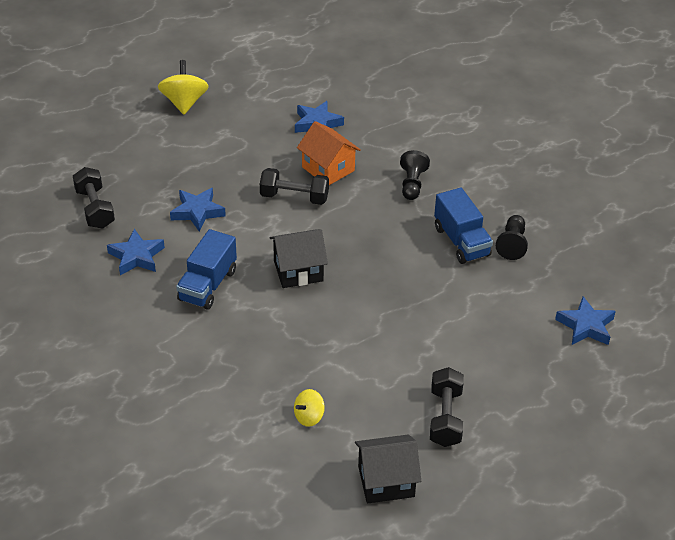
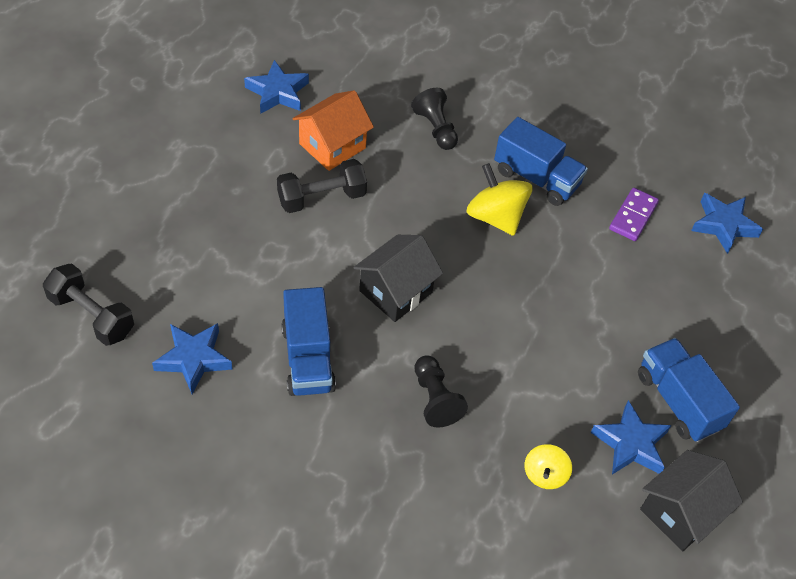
camera: 35 degrees left, 10 degrees up
(184, 103) = (99, 123): yellow spinning top -> yellow spinning top (495, 217)
(197, 212) = (224, 265): blue star -> blue star (631, 444)
(328, 169) = (332, 146): orange house -> orange house turned 60 degrees counterclockwise
(445, 417) = (678, 401): black dumbbell -> blue truck
(512, 244) = (587, 160): black pawn -> black pawn (435, 399)
(516, 293) = (633, 216): none -> purple domino

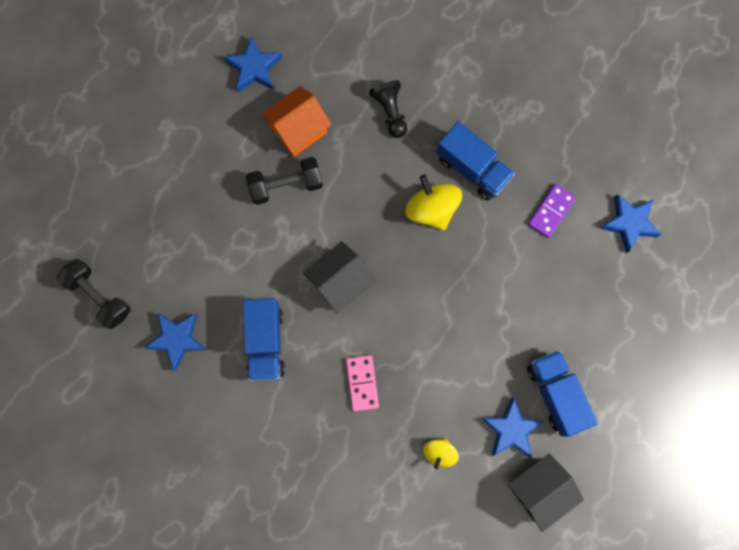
camera: 10 degrees right, 25 degrees up
(435, 399) = (362, 383): black pawn -> pink domino

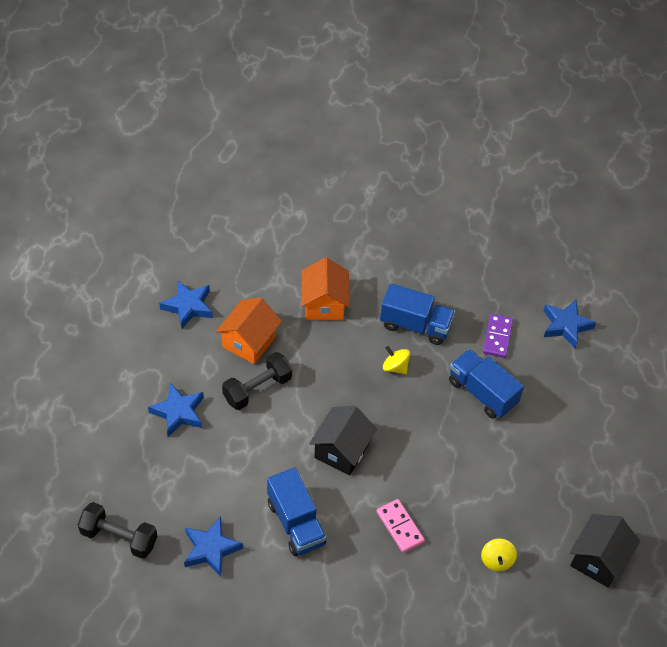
camera: 25 degrees left, 25 degrees down
(390, 112) = (324, 304): black pawn -> orange house
(431, 209) = (395, 367): yellow spinning top -> yellow spinning top, size x0.58
(511, 429) = (549, 519): blue star -> blue star (178, 412)
(556, 393) = (573, 476): blue truck -> blue truck (482, 393)

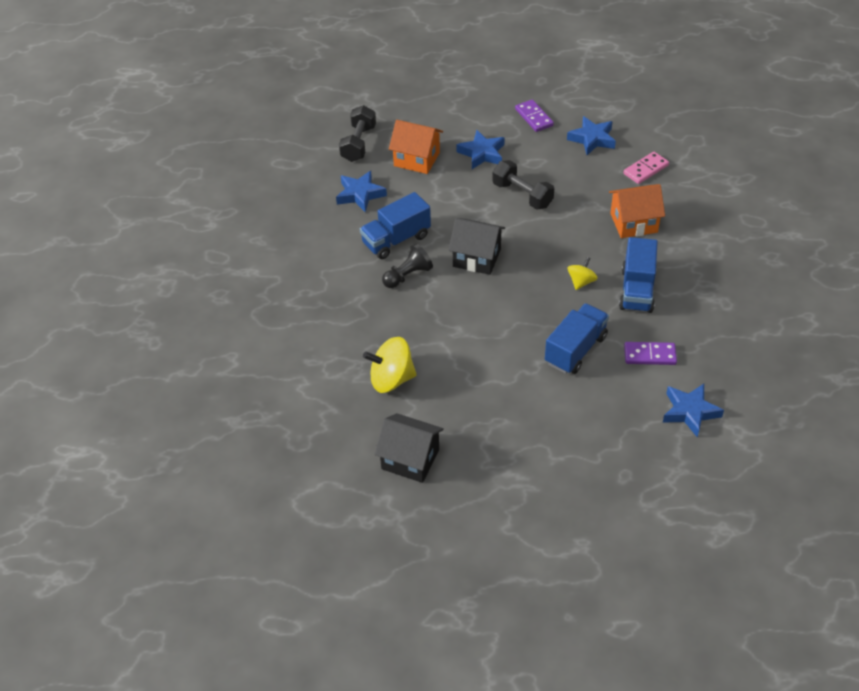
camera: 85 degrees right, 5 degrees down
(134, 350) = (534, 117): none -> purple domino
(249, 342) = (570, 182): orange house -> orange house (417, 159)
(353, 521) = (408, 275): none -> black pawn
(400, 527) = (409, 307): pink domino -> pink domino (646, 169)
(496, 560) = (391, 379): yellow spinning top -> yellow spinning top, size x1.73

